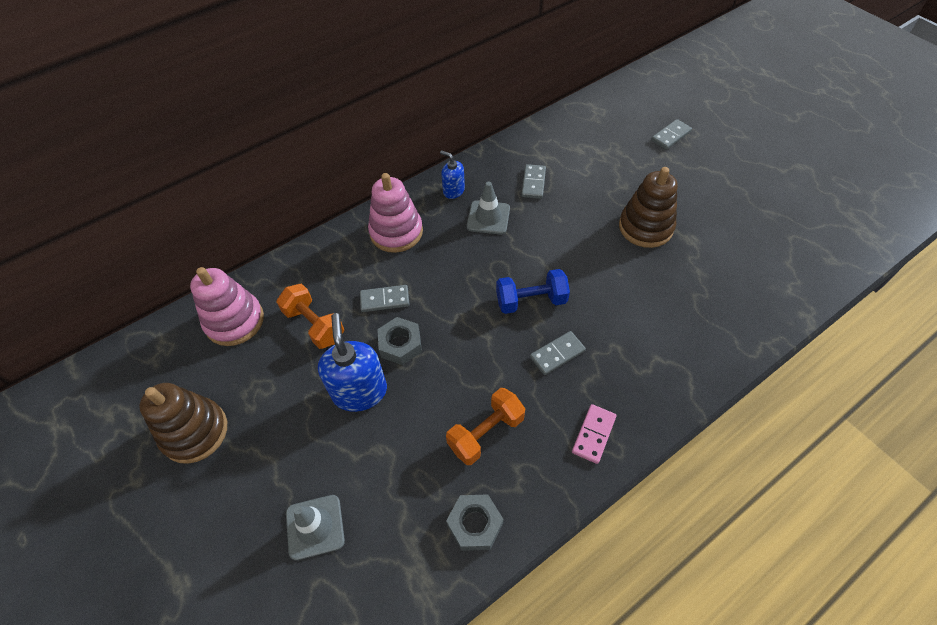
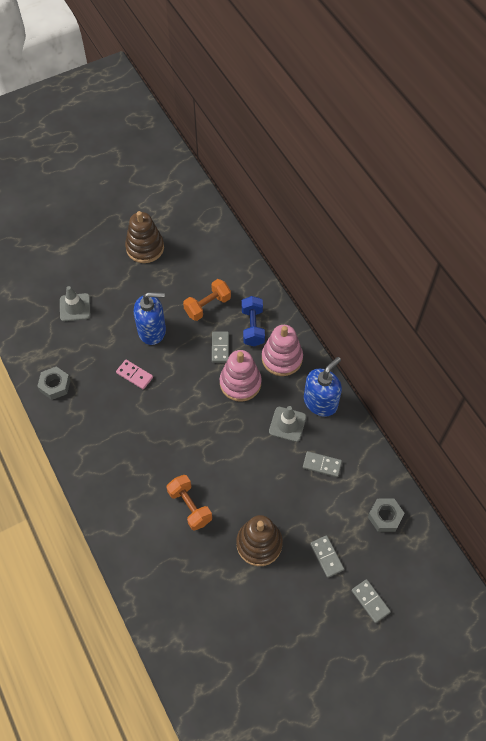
camera: 95 degrees right, 5 degrees up
(234, 321) = (219, 261): pink stacking toy -> pink stacking toy (240, 383)
(400, 344) = (182, 355): grey nut -> grey nut (385, 516)
(453, 191) = (320, 402): blue soap dispenser -> blue soap dispenser, size x1.79
(486, 433) = (108, 398): orange dumbbell -> orange dumbbell (190, 506)
(531, 301) = (201, 441): blue dumbbell -> blue dumbbell (252, 327)
(557, 354) = (154, 450): grey domino -> grey domino (326, 557)
(594, 434) = (91, 461): pink domino -> pink domino (134, 375)

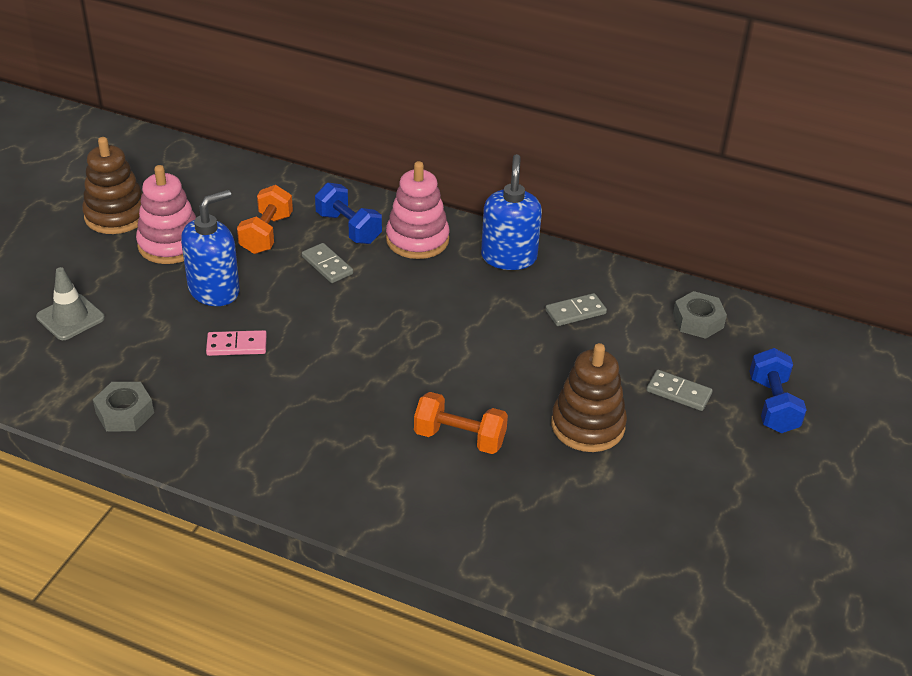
camera: 40 degrees left, 20 degrees down
(240, 383) = (391, 286): pink stacking toy -> pink stacking toy (170, 244)
(287, 424) = (492, 296): grey traffic cone -> none
(370, 601) = (772, 405): grey domino -> blue dumbbell

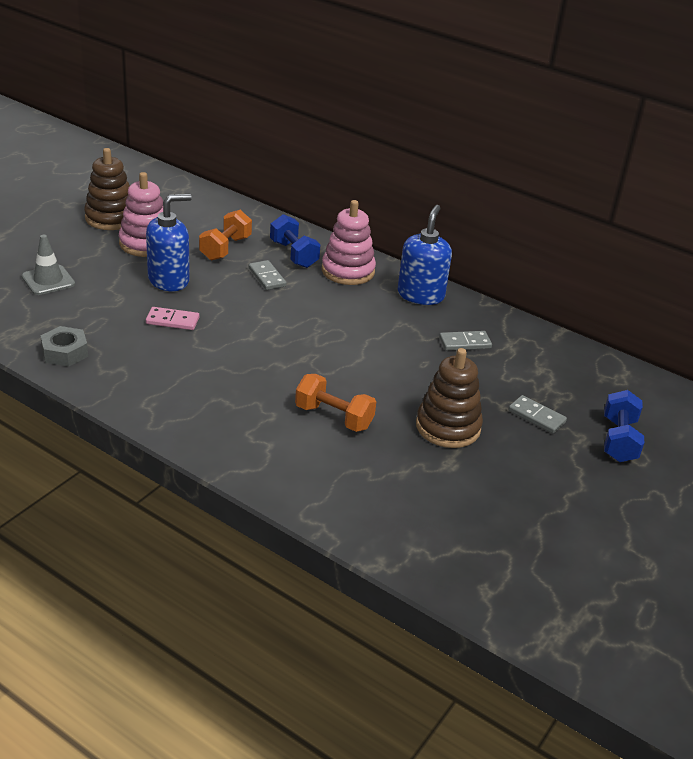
camera: 10 degrees right, 5 degrees down
(698, 321) = (570, 367): grey nut -> none

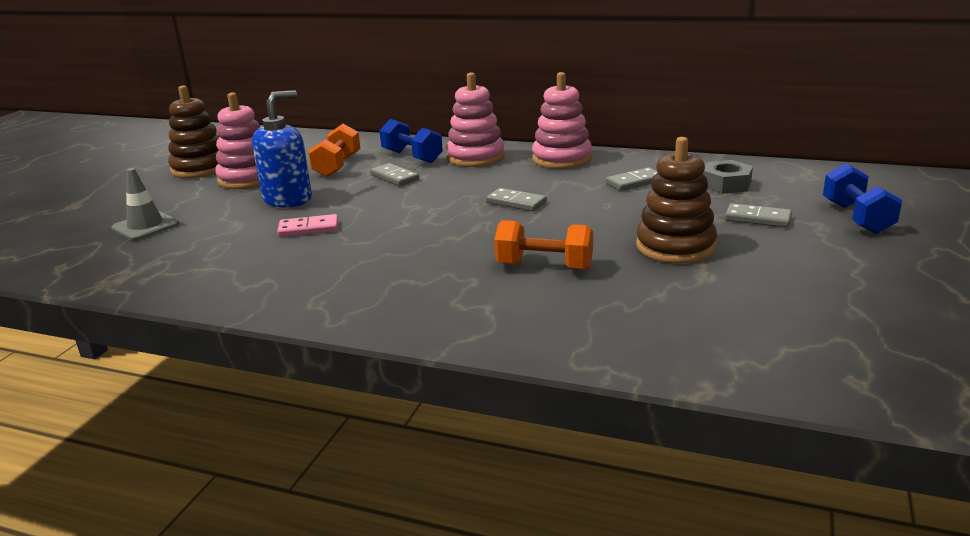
camera: 10 degrees left, 10 degrees down
(65, 352) = (189, 280): grey nut -> grey nut (726, 184)
(351, 339) = (516, 202): none -> grey domino
(420, 295) = (561, 159): blue soap dispenser -> pink stacking toy

